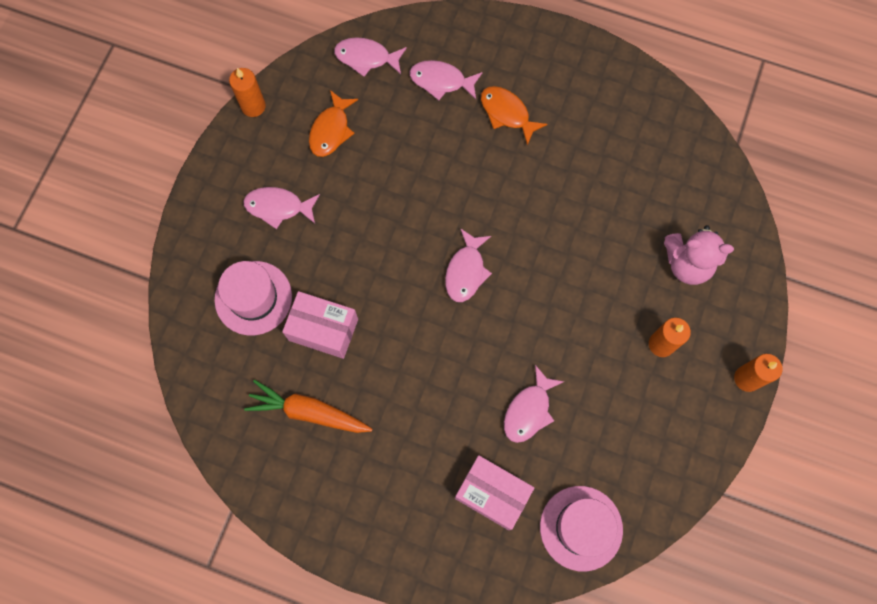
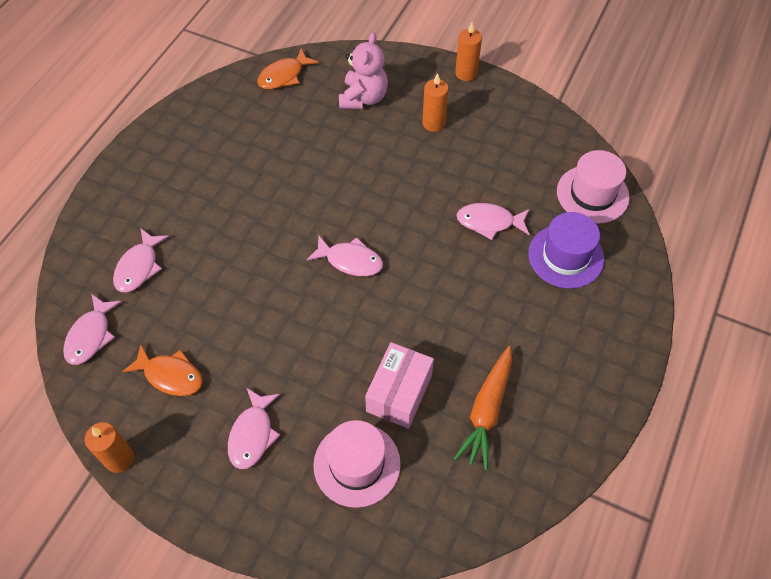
camera: 85 degrees left, 15 degrees down
(492, 494) = (566, 256): pink box -> purple hat
(507, 113) = (190, 214): orange fish -> orange fish (284, 76)
(529, 410) = (489, 222): pink fish -> pink fish turned 150 degrees clockwise

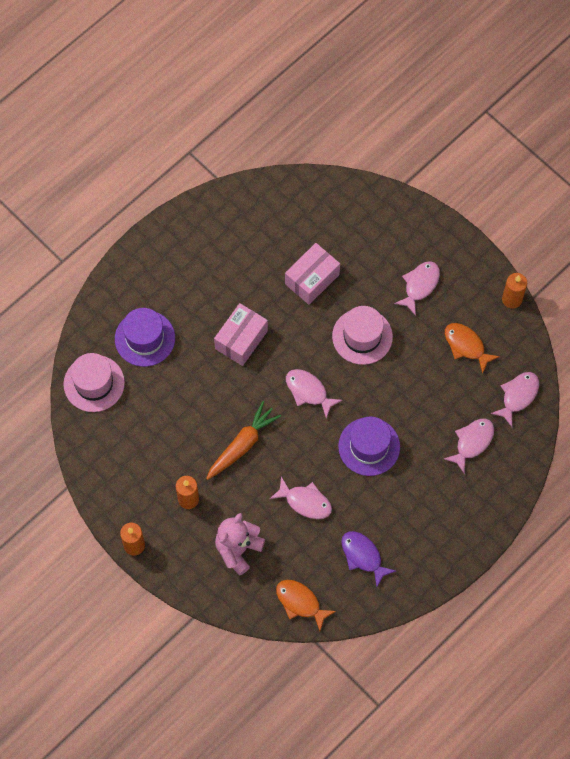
camera: 160 degrees left, 10 degrees up
(233, 128) = (363, 556): none -> purple fish
(260, 226) = (369, 446): none -> purple hat
(284, 76) = (300, 602): orange fish -> orange fish turned 120 degrees counterclockwise
(357, 464) = (357, 243): pink hat -> pink hat (362, 336)
(454, 291) = (241, 340): none -> pink box
(487, 411) = (258, 248): orange carrot -> orange carrot (242, 445)
(489, 222) = (188, 387): pink fish -> pink fish (305, 502)

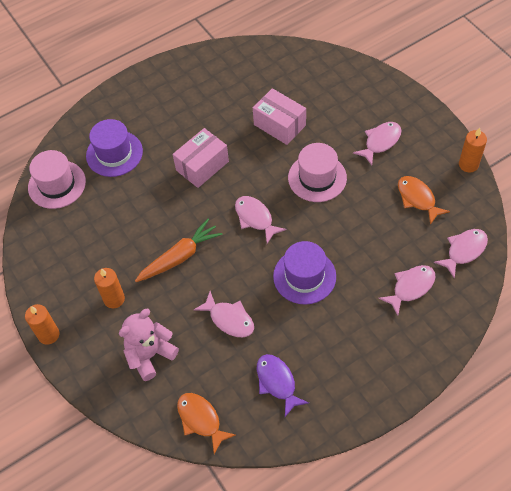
camera: 15 degrees right, 10 degrees down
(312, 279) = (279, 125): pink box -> pink box turned 75 degrees clockwise

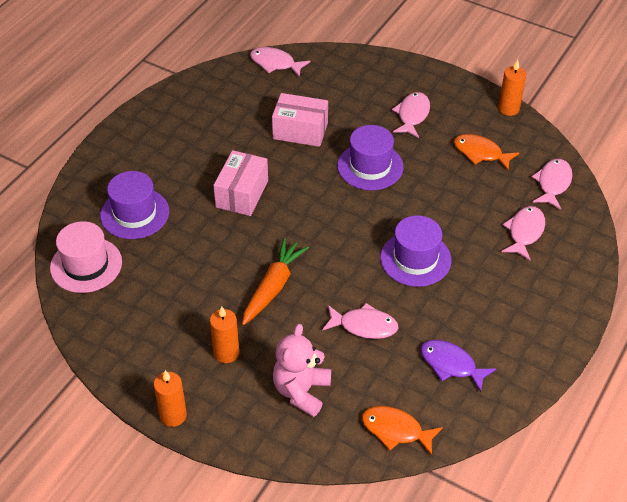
camera: 30 degrees left, 10 degrees down
(255, 218) = (330, 224): pink fish -> pink fish (275, 63)
(317, 178) = (370, 166): pink hat -> purple hat

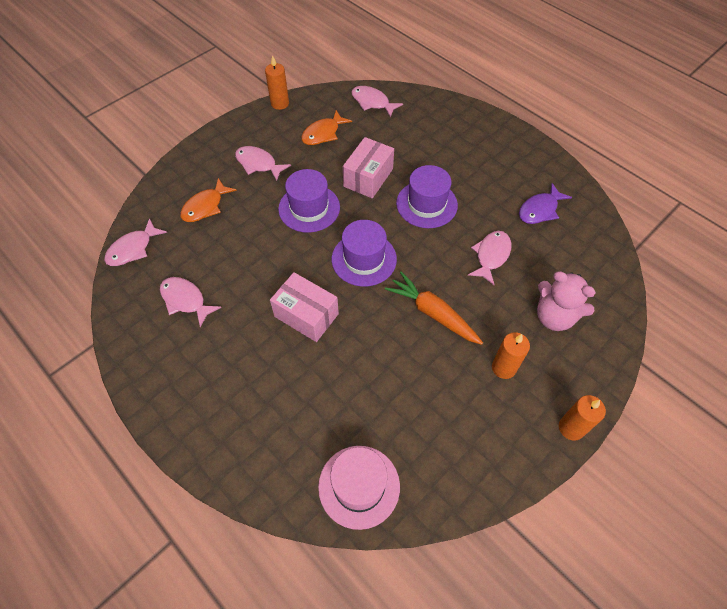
camera: 75 degrees left, 10 degrees up
(134, 213) = (298, 422): purple hat -> purple hat (364, 259)
(300, 131) = (240, 249): pink box -> pink box (368, 177)
(396, 430) = (599, 260): orange fish -> orange fish (205, 206)
(524, 232) = (417, 132): pink fish -> pink fish (185, 300)

